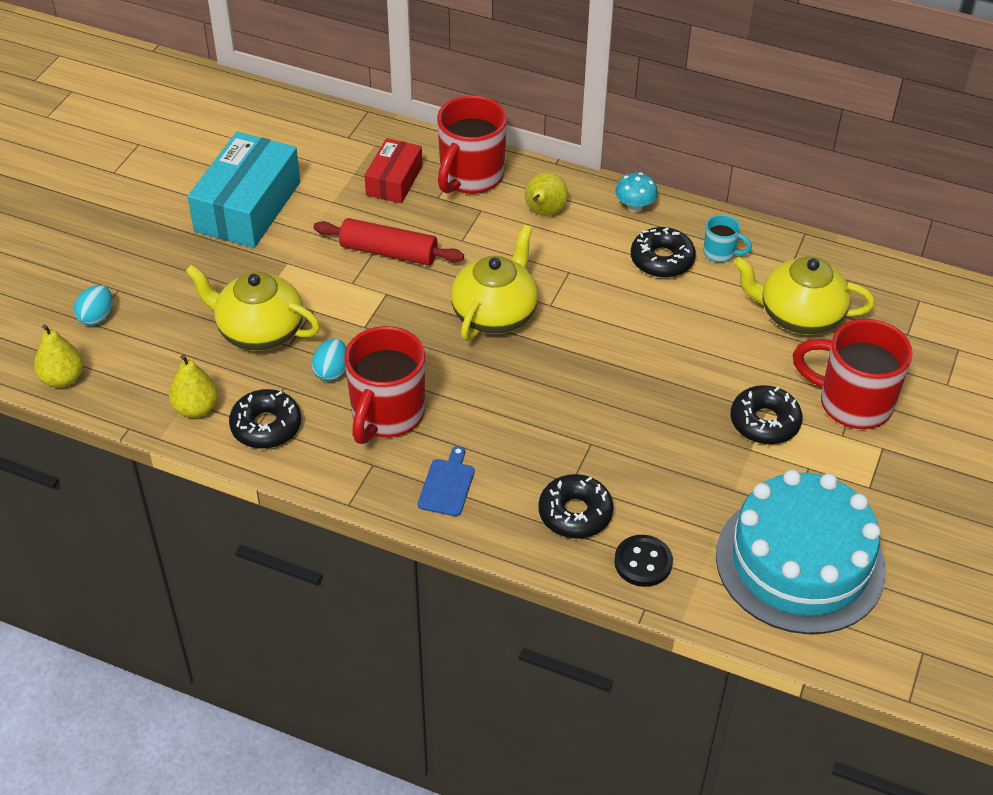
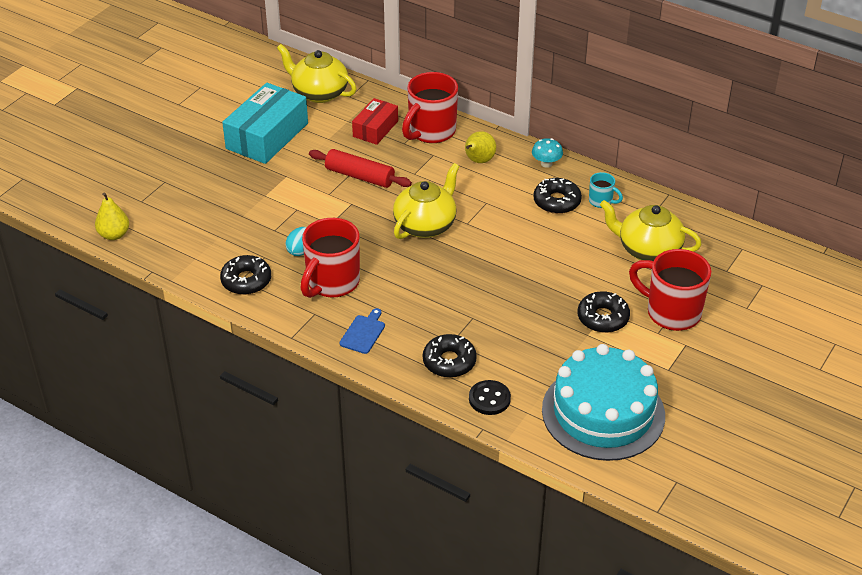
camera: 10 degrees right, 5 degrees down
(96, 317) = (146, 197): turquoise egg -> none
(196, 408) = (200, 264): yellow pear -> none
(259, 331) = (256, 219): yellow teapot -> yellow teapot (319, 93)

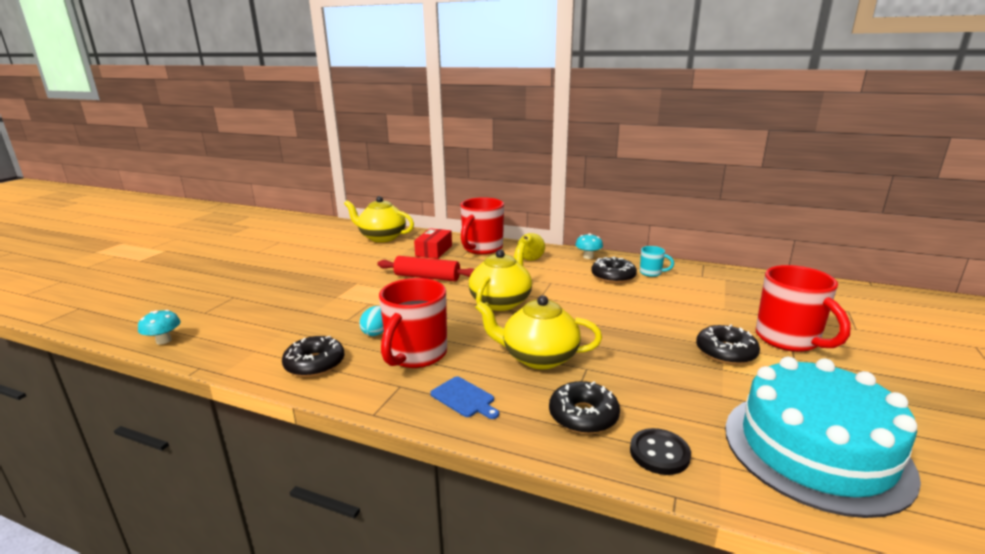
camera: 10 degrees left, 20 degrees down
(114, 235) = (164, 340): yellow pear -> turquoise mushroom
(267, 136) = (338, 262): turquoise box -> none
(363, 333) = (464, 398): blue cutting board -> blue cutting board turned 120 degrees clockwise
(648, 250) = (720, 298): yellow teapot -> yellow teapot (538, 357)
(671, 312) = (789, 340): red mug -> red mug turned 135 degrees counterclockwise

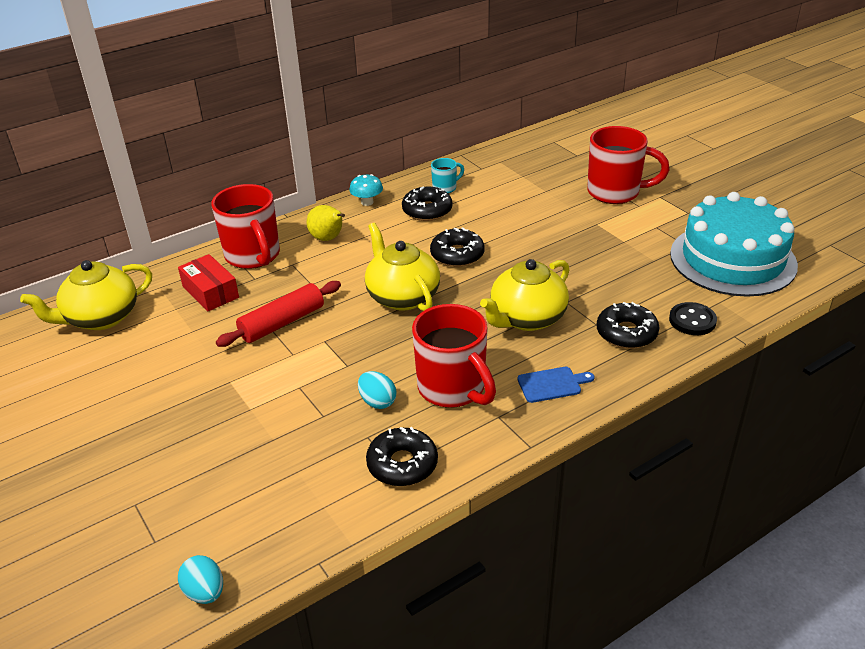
camera: 55 degrees left, 15 degrees up
(164, 340) = (205, 592): turquoise mushroom -> turquoise egg
(725, 352) = (605, 227): black donut -> black donut (457, 255)

